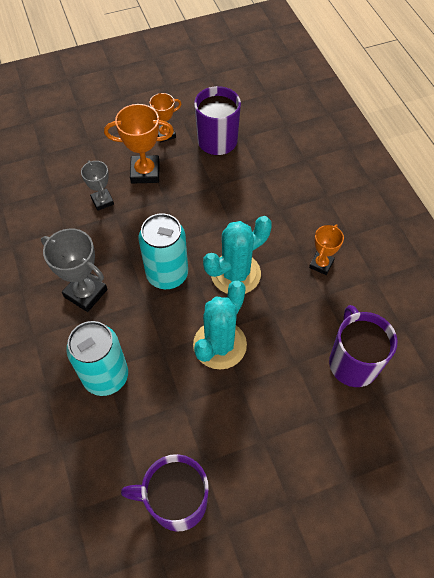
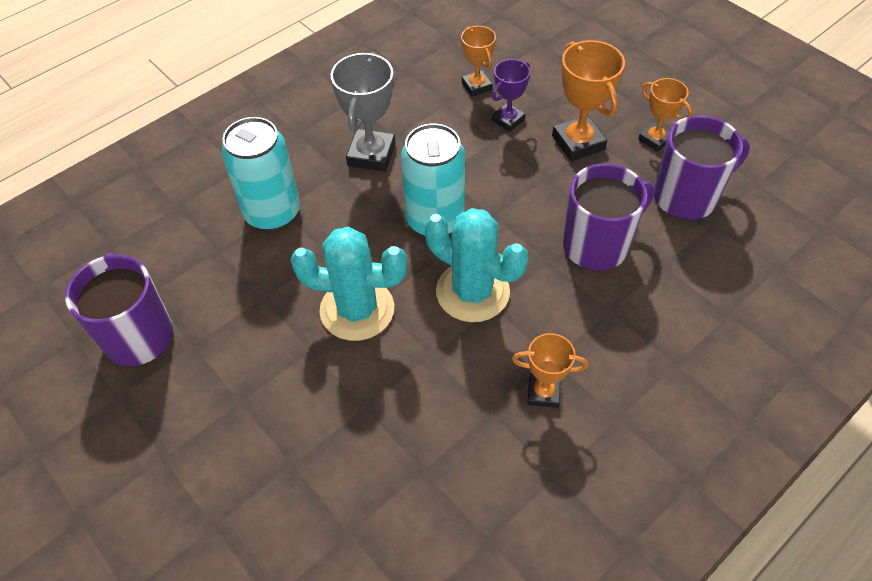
camera: 70 degrees right, 5 degrees down
(58, 206) = (476, 86): none -> orange trophy
(102, 201) = (508, 120): grey trophy -> purple trophy
(353, 362) = (394, 482): purple mug -> purple mug (597, 245)

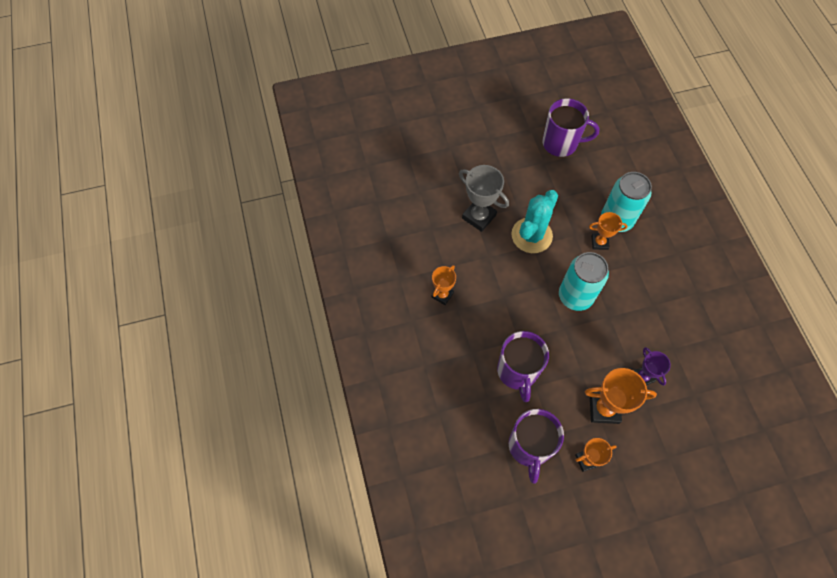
camera: 115 degrees right, 10 degrees up
(371, 154) = (643, 285): grey trophy -> grey trophy (479, 217)
(472, 292) = (516, 292): turquoise cactus -> none
(476, 86) = (684, 374): orange trophy -> orange trophy (599, 242)

